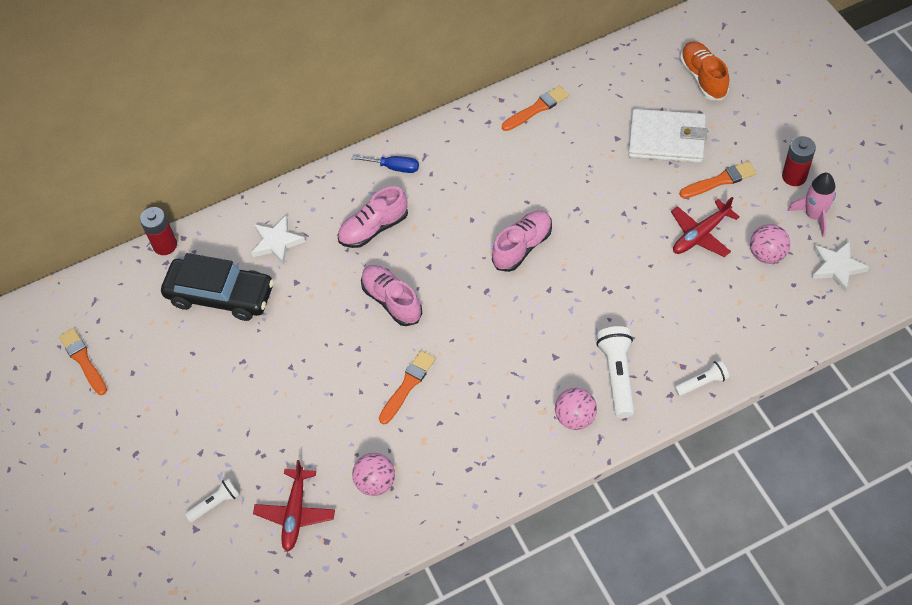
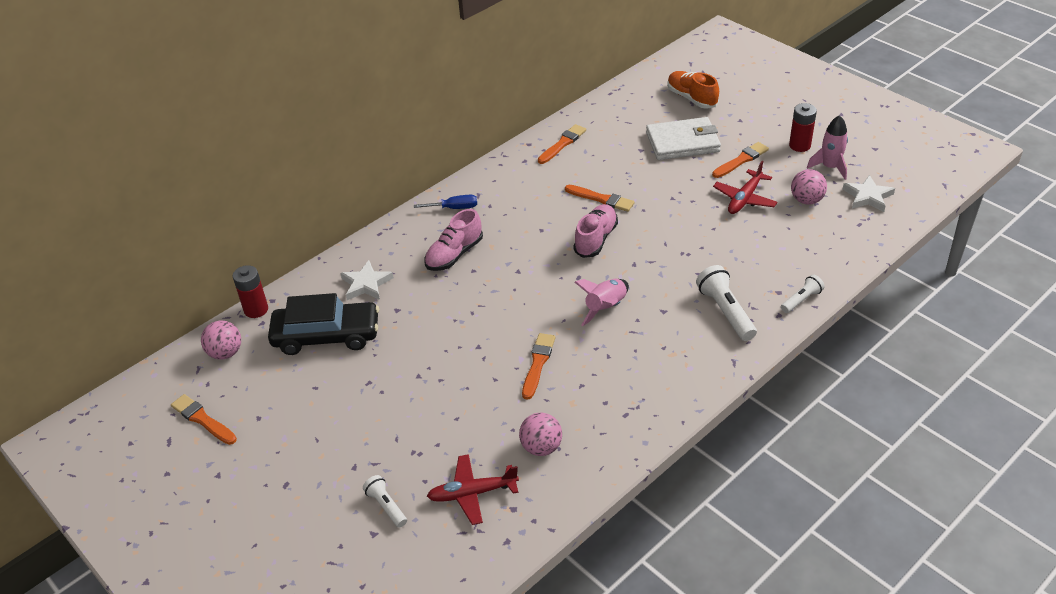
camera: 20 degrees left, 15 degrees down
(215, 504) = (386, 506): white flashlight -> white flashlight turned 75 degrees counterclockwise
(295, 513) = (472, 493): red plane -> red plane turned 90 degrees clockwise
(392, 300) = (494, 303): pink shoe -> none
(499, 337) = (606, 308): none -> pink rocket
(548, 195) = (601, 199): none -> orange brush
(575, 417) = (704, 351): pink ball -> pink ball (225, 353)

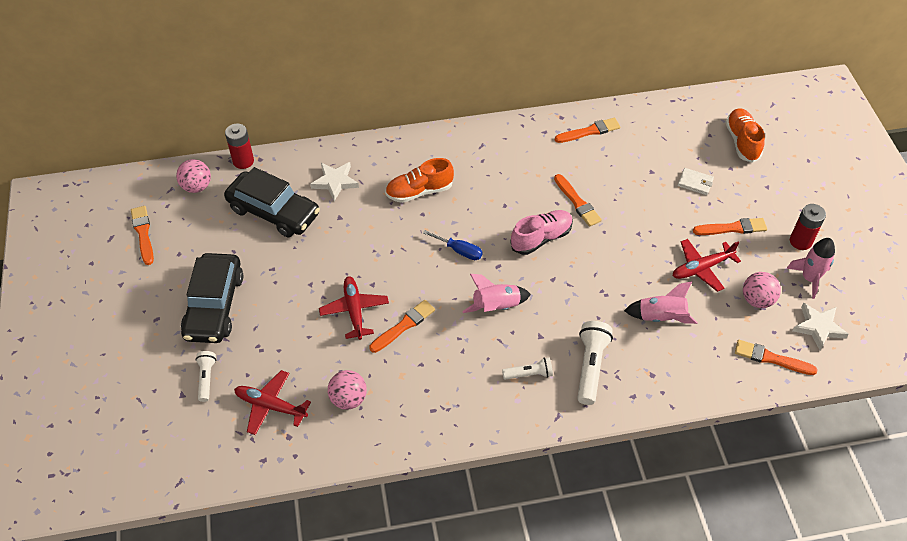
camera: 30 degrees right, 10 degrees up
(337, 442) = (214, 306): none -> black car
(454, 208) = (453, 148): blue screwdriver -> blue screwdriver (459, 251)
(454, 255) = (419, 191): pink shoe -> orange shoe
(481, 375) = (354, 310): none -> red plane
(683, 142) = (695, 183): white wallet -> white wallet, size x0.47
(746, 248) = (661, 317): none -> pink rocket
(801, 300) = (665, 394): white flashlight -> white flashlight (529, 374)
(855, 234) = (771, 358): none -> orange brush

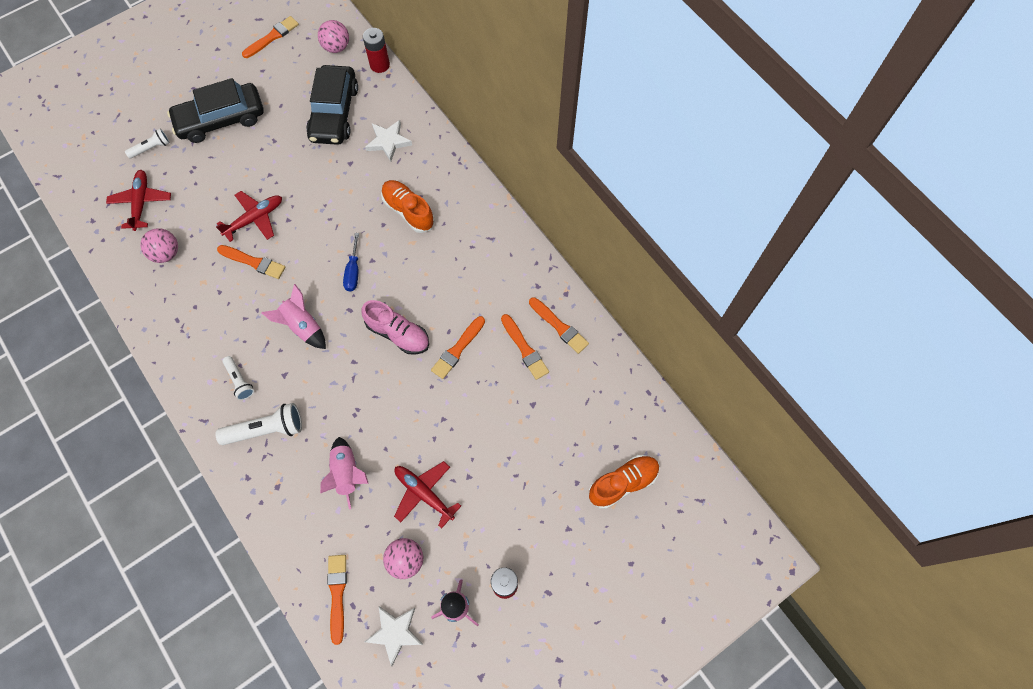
camera: 65 degrees right, 15 degrees up
(695, 183) = (537, 452): white wallet -> none
(732, 228) = (491, 508): orange brush -> orange brush (524, 348)

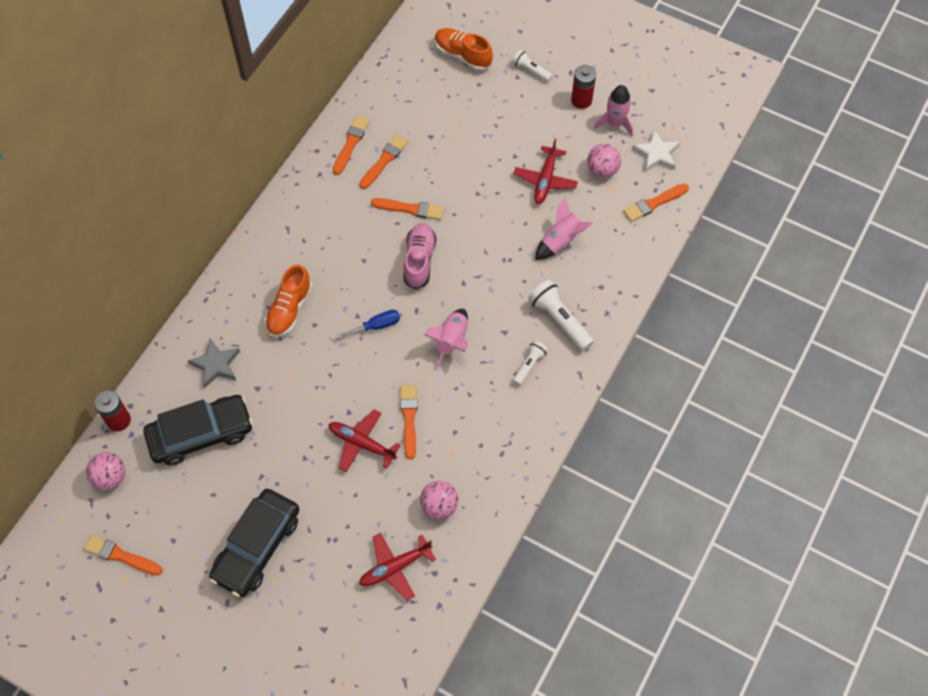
camera: 115 degrees left, 5 degrees down
(151, 148) = (325, 600): white flashlight -> white flashlight (531, 70)
(221, 119) = (257, 547): black car -> black car turned 75 degrees clockwise
(388, 141) = (216, 365): white star -> grey star

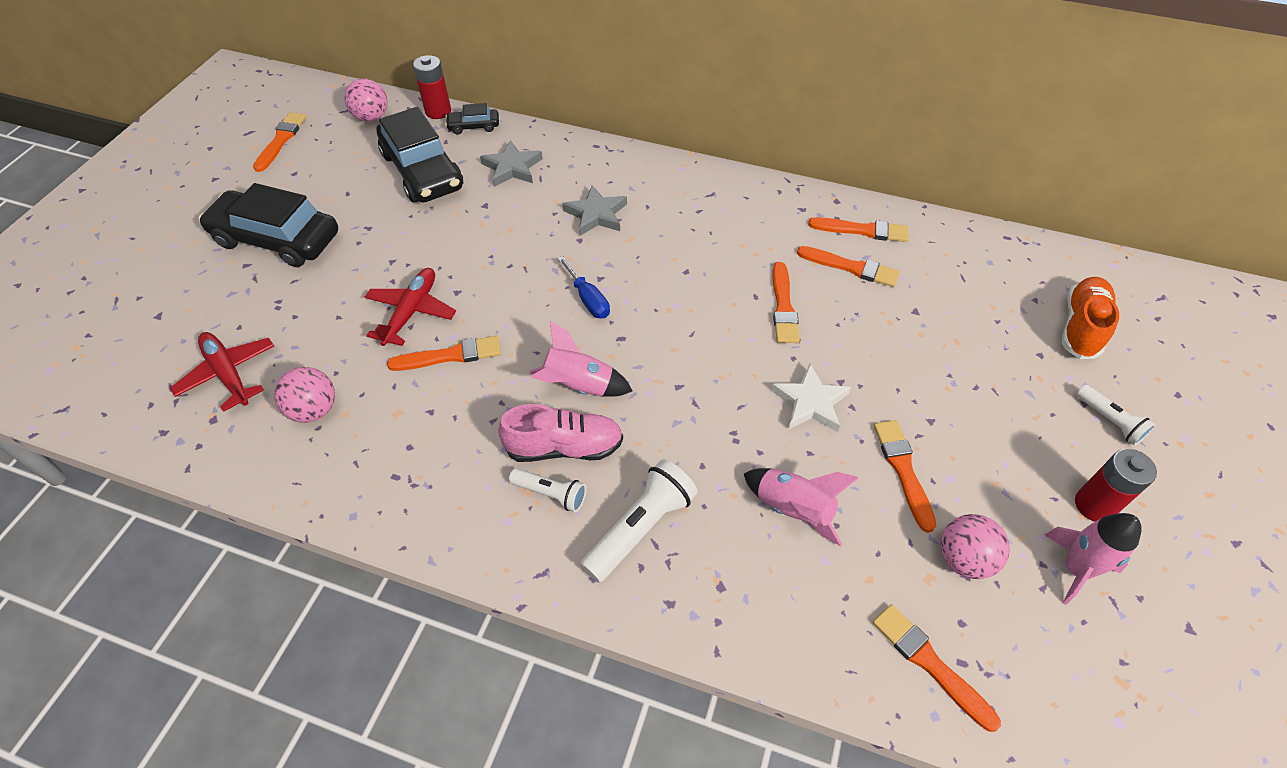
camera: 80 degrees right, 10 degrees down
(150, 392) = (474, 126): none -> black car
(289, 310) = (596, 214): orange shoe -> grey star
(419, 260) = (702, 329): pink shoe -> pink shoe (564, 447)
(531, 70) = (1109, 421): white flashlight -> white flashlight turned 120 degrees clockwise
(545, 180) = (903, 470): red plane -> orange brush
(656, 154) = (1046, 655): white star -> white star (810, 402)

